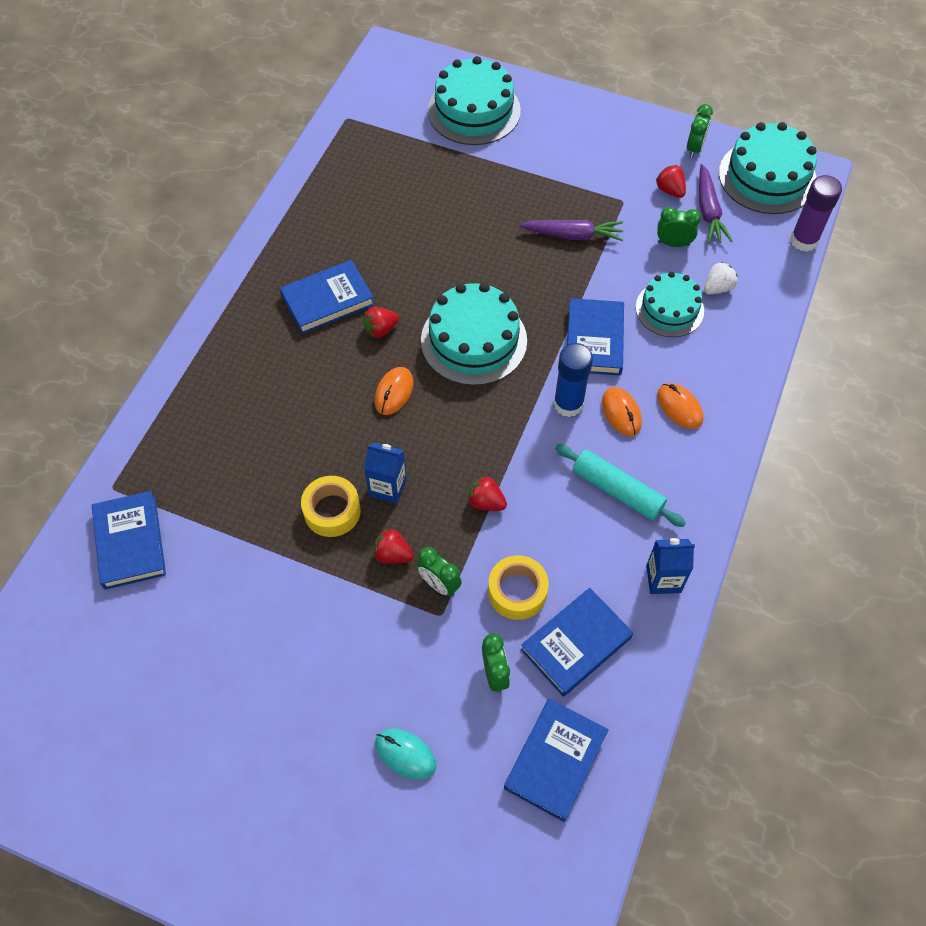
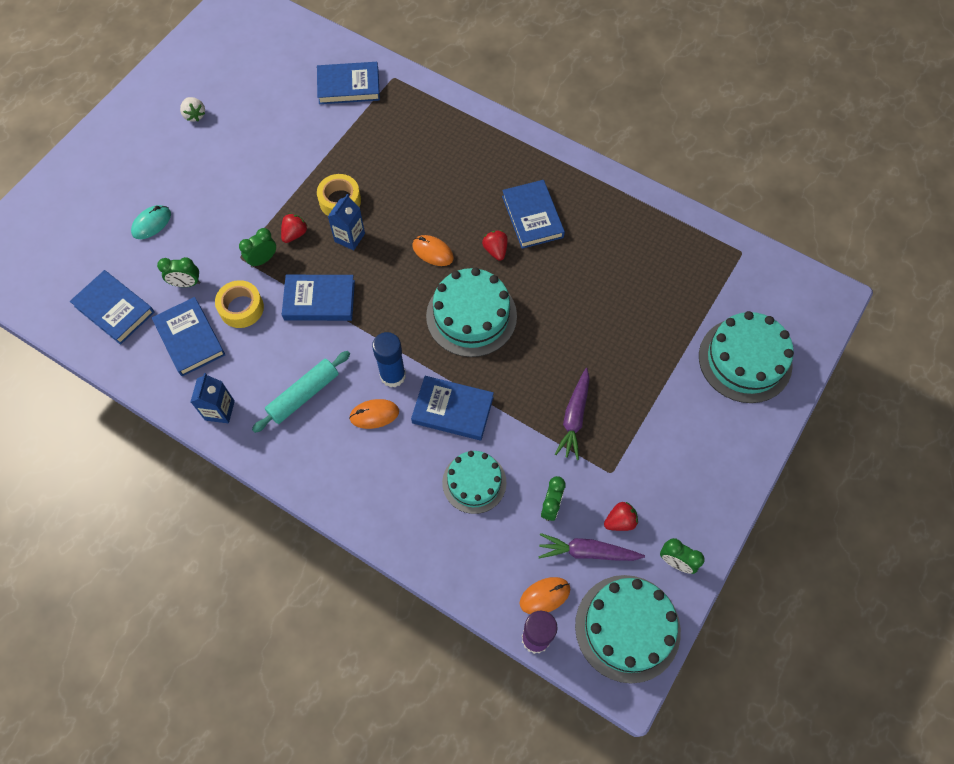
camera: 100 degrees right, 5 degrees up
(486, 502) = (319, 300): red strawberry -> blue book
(679, 407) = (368, 463): orange mouse -> orange mouse (545, 596)
(717, 288) = (490, 533): white strawberry -> white strawberry (195, 115)

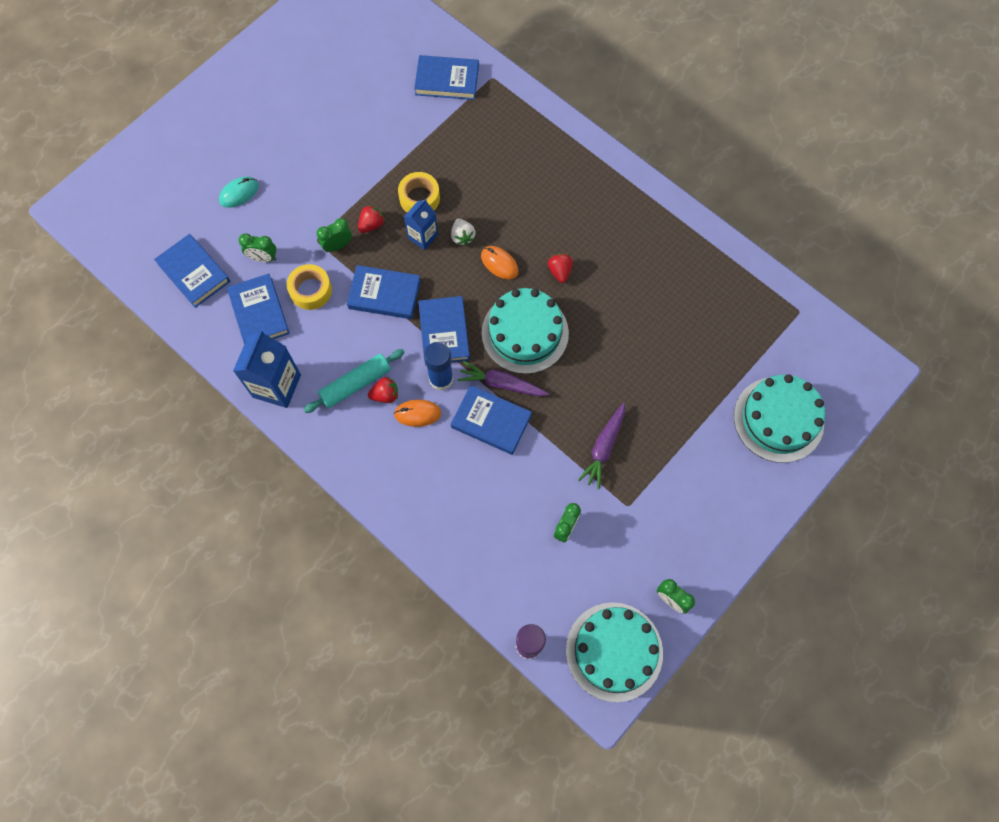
camera: 10 degrees right, 5 degrees up
(195, 115) = (294, 89): white strawberry -> white strawberry (462, 236)
(219, 410) = (276, 386): blue carton -> blue carton, size x1.63
(474, 482) = (499, 493): turquoise cake -> none
(532, 217) = (601, 243): blue book -> blue book (444, 332)
(545, 596) = (544, 609): orange mouse -> none
(587, 552) = (591, 576): purple carrot -> purple carrot (502, 384)
(620, 521) = (627, 552): red strawberry -> red strawberry (385, 395)

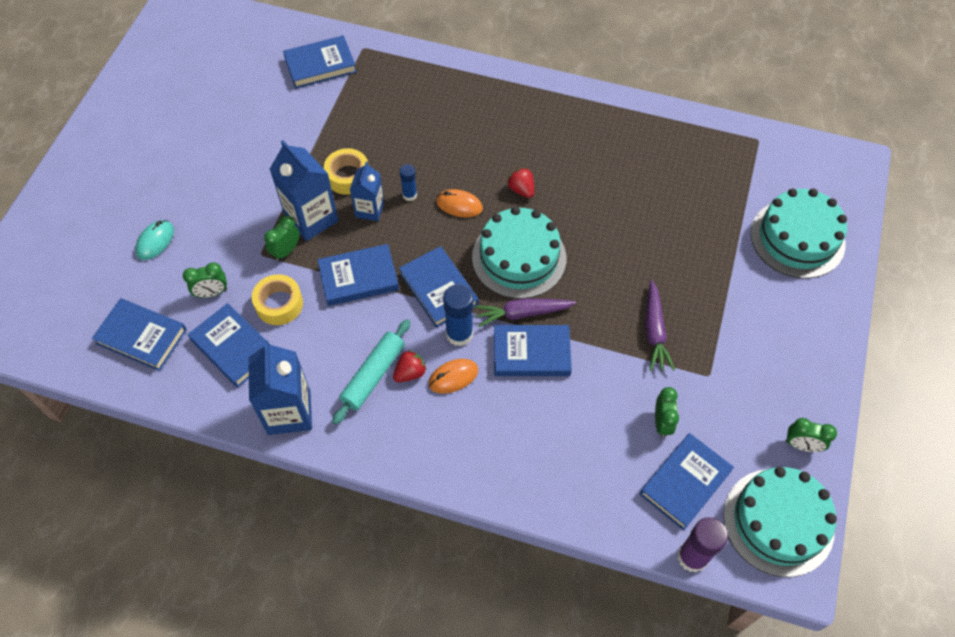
camera: 25 degrees left, 10 degrees down
(371, 225) = (311, 219): red strawberry -> blue carton
(462, 236) = (409, 195): white strawberry -> blue glue stick
(556, 585) = (685, 483): none -> blue book

